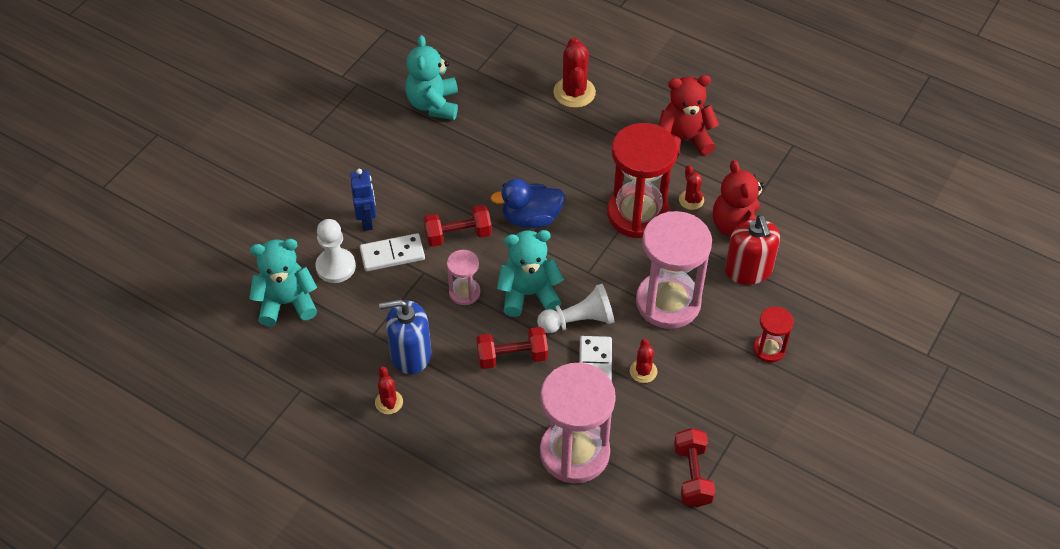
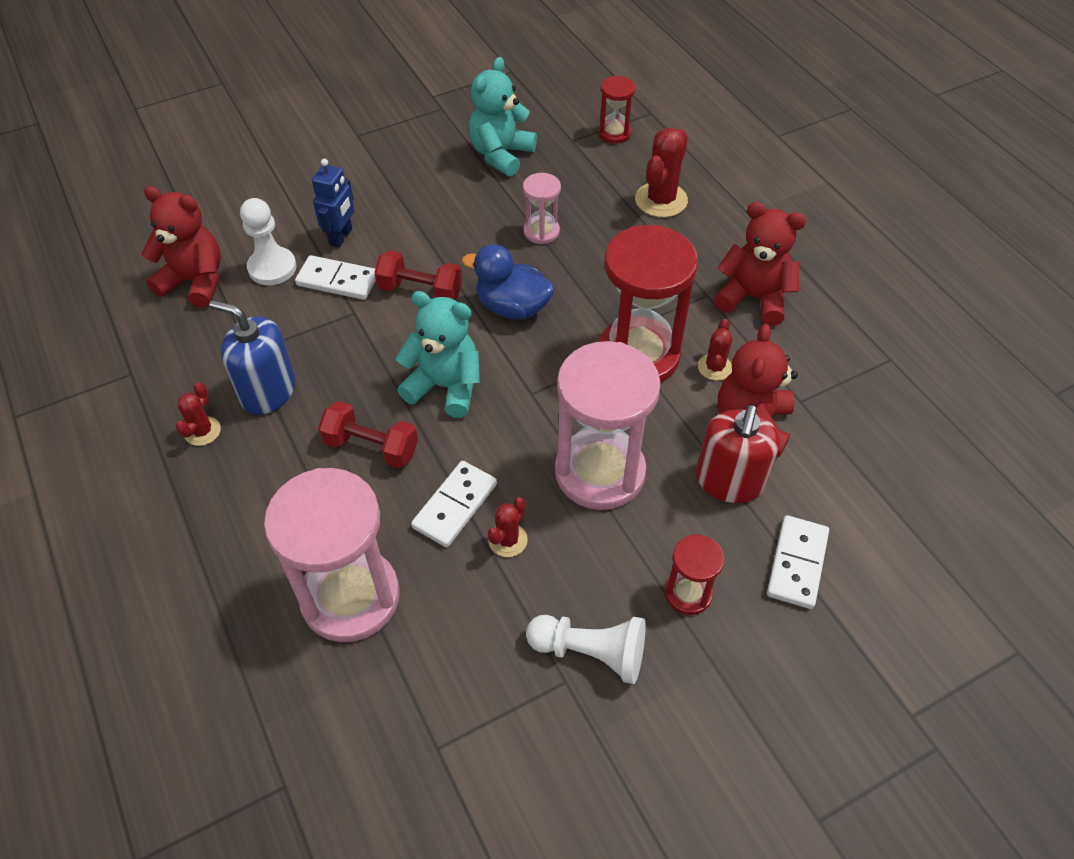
camera: 30 degrees right, 0 degrees up
(286, 303) = (195, 281): turquoise teddy bear -> red teddy bear
(464, 292) = (378, 353): pink hourglass -> pink hourglass (541, 231)
(503, 52) = (614, 133): none -> red hourglass
(578, 321) = (477, 443): white pawn -> white pawn (591, 652)
(692, 475) = (469, 707): red dumbbell -> none
(817, 301) = (797, 563): none -> white domino

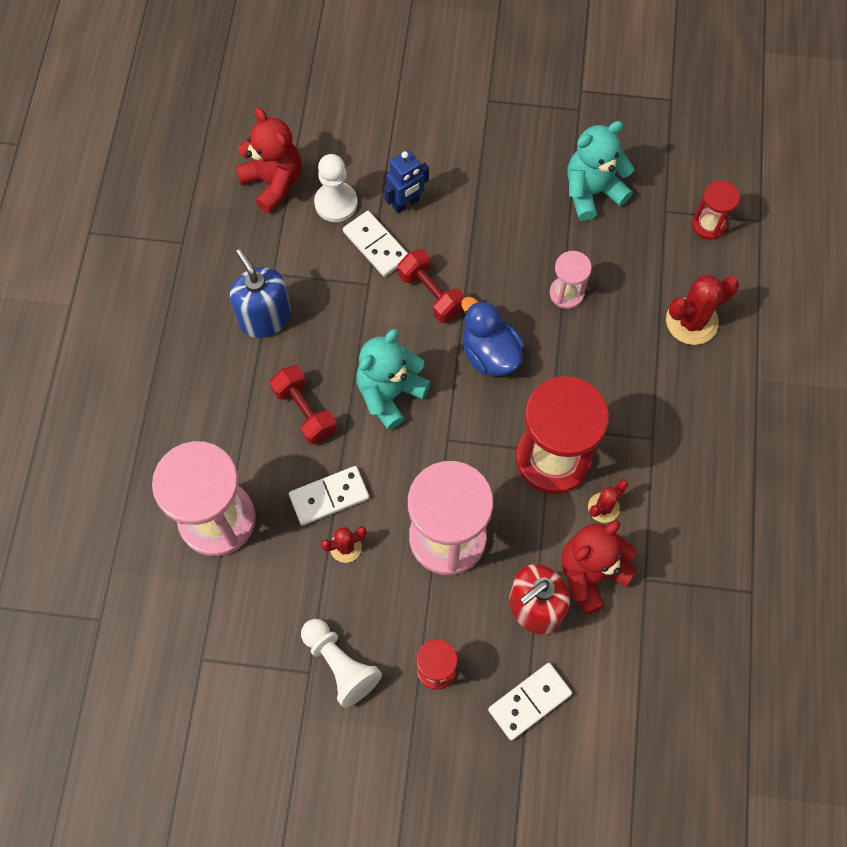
camera: 35 degrees right, 15 degrees up
(202, 431) = (201, 324): red cactus -> none
(445, 386) = (390, 393): turquoise teddy bear -> turquoise teddy bear turned 105 degrees counterclockwise
(753, 298) = (688, 466): red teddy bear -> none

